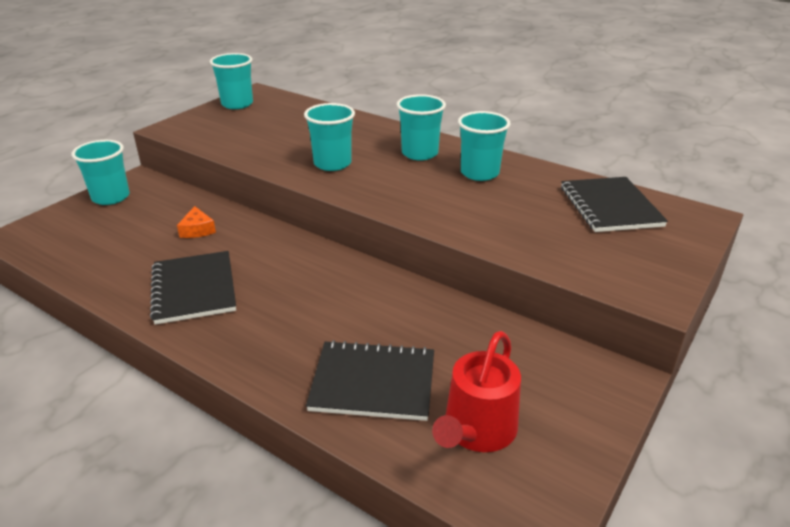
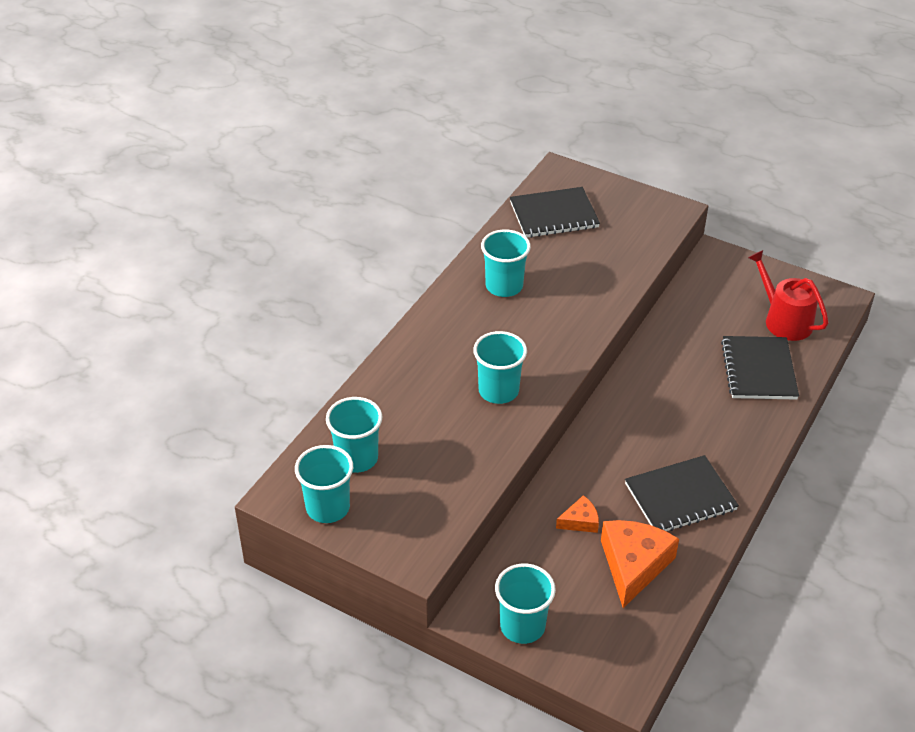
camera: 95 degrees left, 10 degrees up
(130, 252) = (633, 565): none -> orange cheese
(419, 153) = (465, 327): turquoise cup -> turquoise cup (357, 458)
(477, 430) = (784, 320): red watering can -> red watering can turned 150 degrees counterclockwise

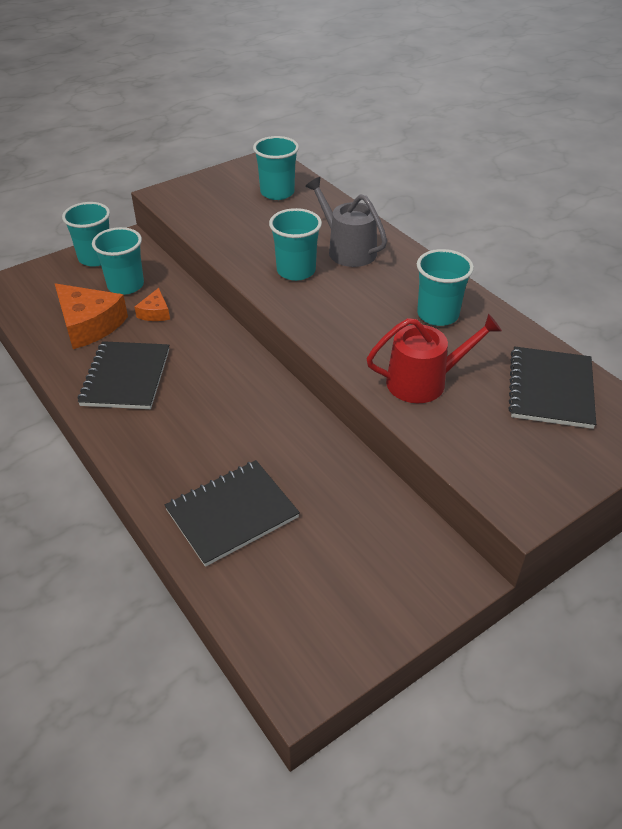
camera: 115 degrees right, 0 degrees up
(328, 507) = (242, 173): turquoise cup -> turquoise cup (125, 285)
(440, 367) = (347, 250): none -> grey watering can
(758, 370) = (232, 513): black notebook -> black notebook turned 60 degrees counterclockwise
(784, 320) = (296, 585): red watering can -> red watering can (424, 381)

